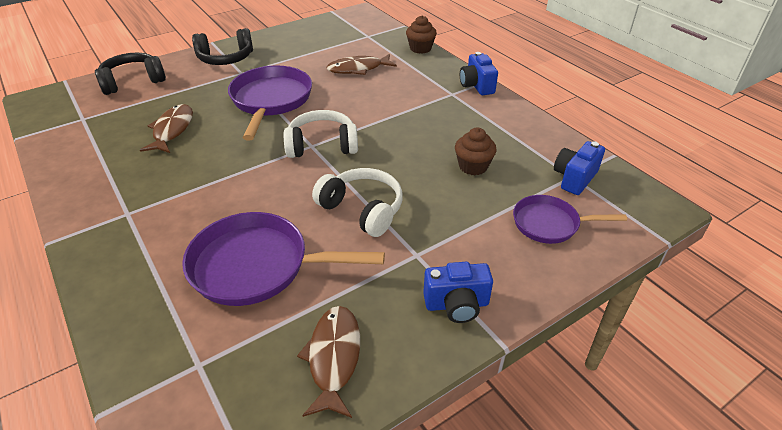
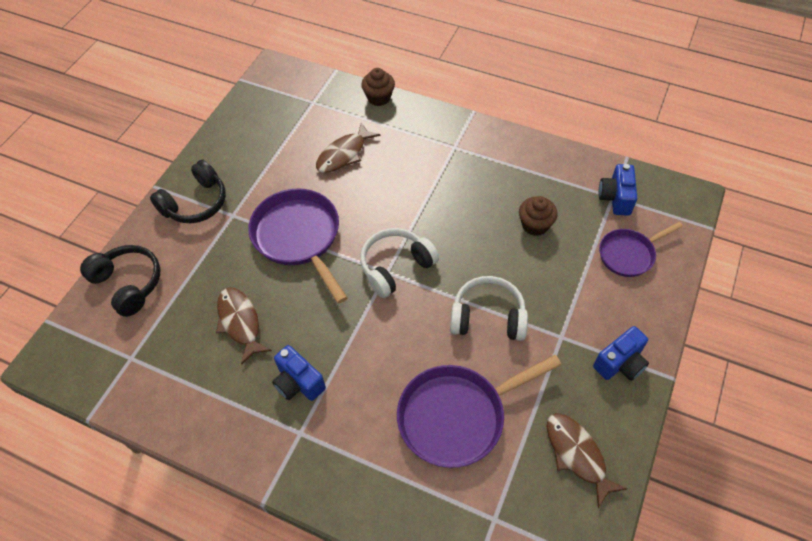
camera: 30 degrees left, 15 degrees up
(133, 81) = (128, 284): black headphones -> black headphones turned 105 degrees clockwise
(476, 86) = (467, 126): blue camera -> blue camera (298, 383)

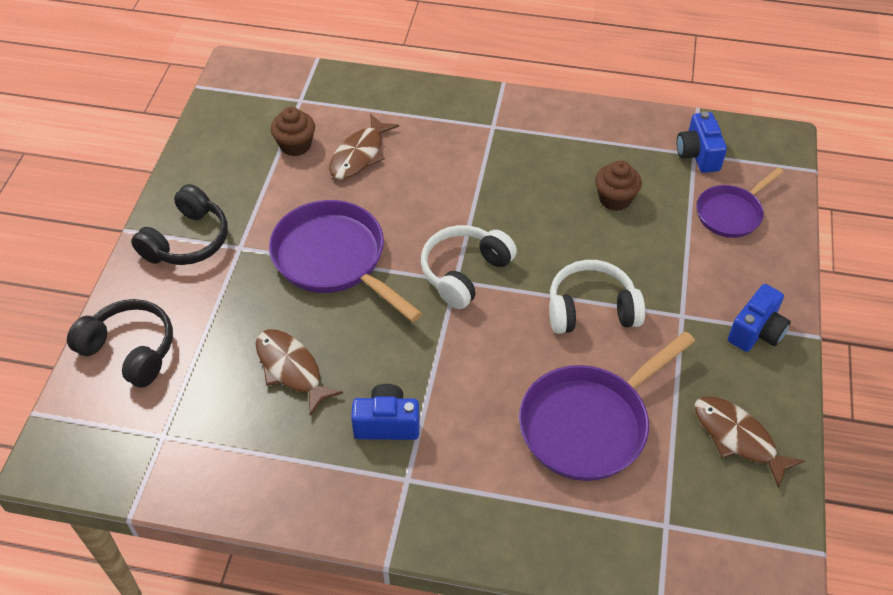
camera: 15 degrees left, 5 degrees down
(298, 383) = (387, 424): blue camera -> blue camera turned 150 degrees clockwise
(379, 98) = (382, 83): brown cupcake -> brown cupcake (295, 145)

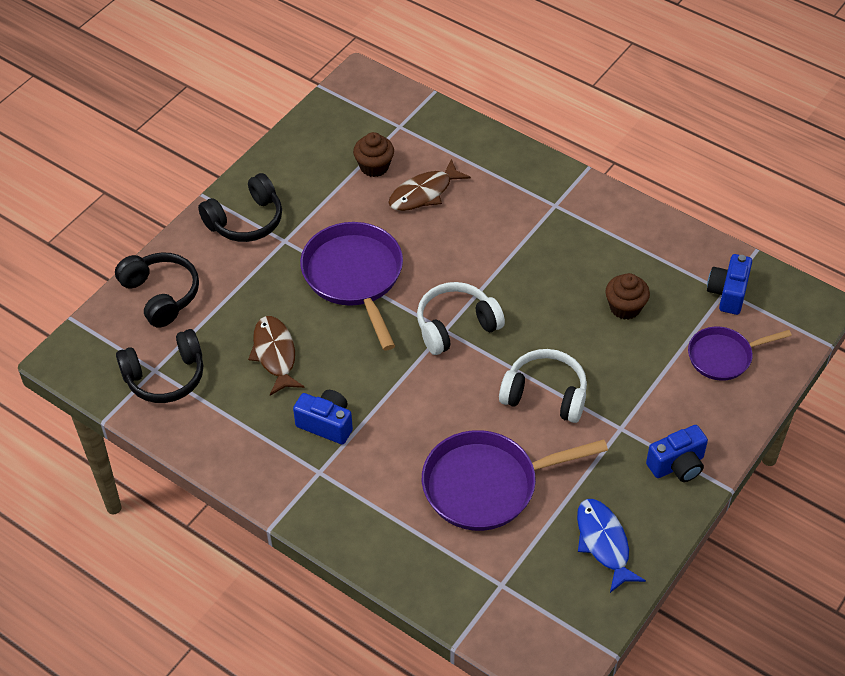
camera: 25 degrees right, 0 degrees up
(179, 439) = (165, 377): none -> black headphones
(738, 438) = (603, 543): brown fish -> blue fish

